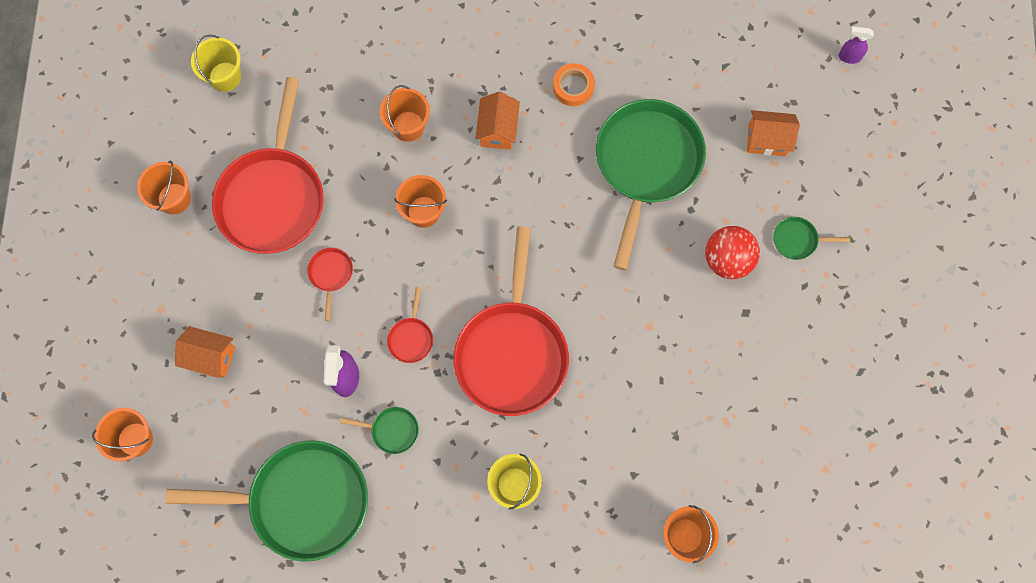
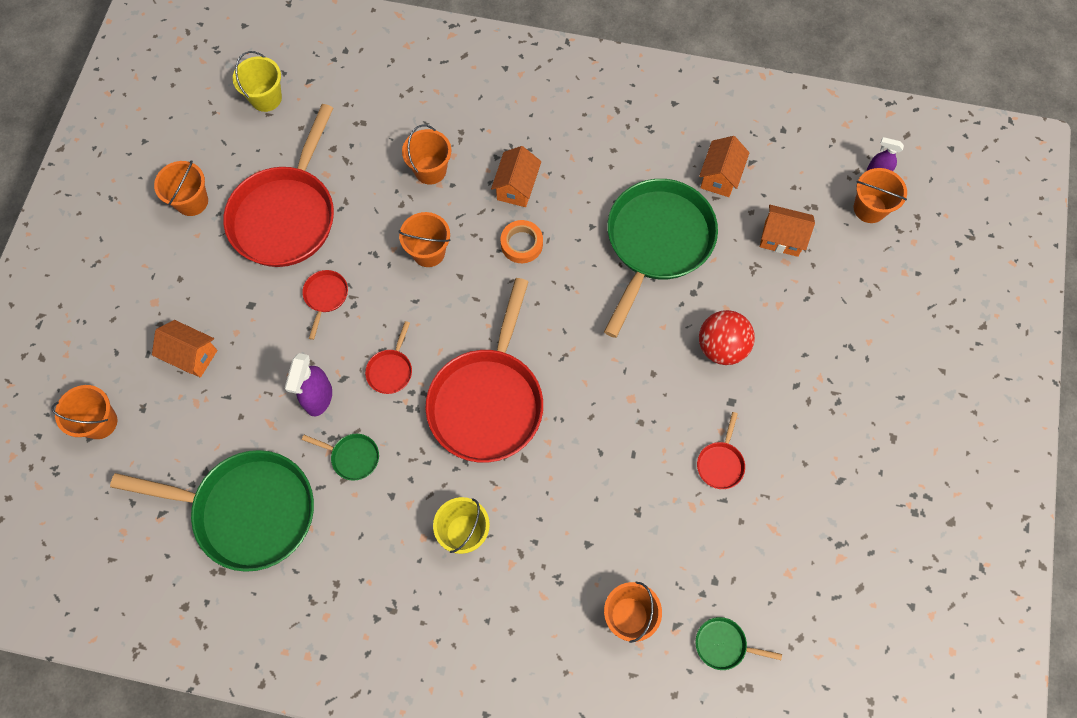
camera: 10 degrees right, 5 degrees down
(573, 87) = (598, 159): orange tape -> orange tape (521, 244)
(696, 86) = (720, 177): none -> orange house
(745, 375) = (720, 463): none -> red pan
(797, 240) = (796, 339): green pan -> green pan (723, 645)
(847, 95) = (869, 208): none -> orange bucket

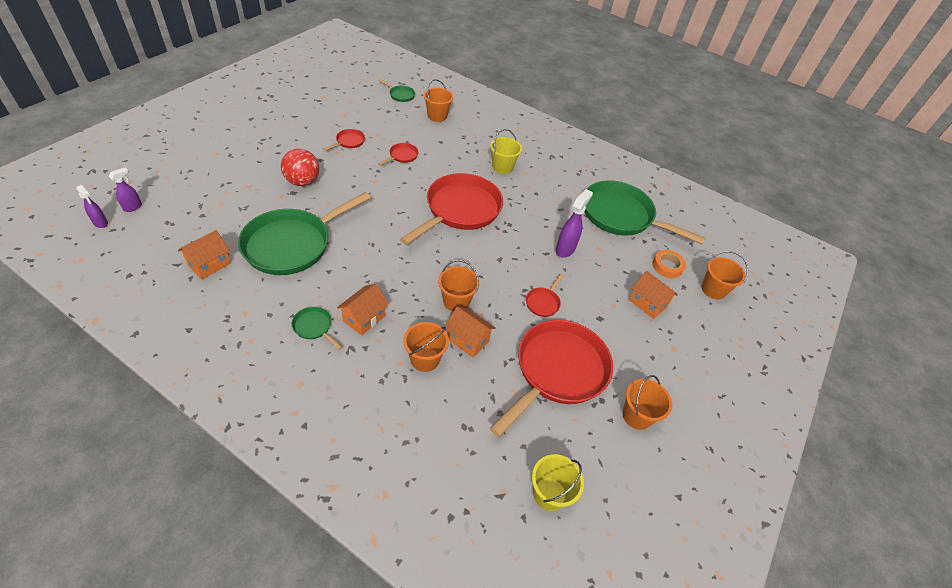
camera: 165 degrees left, 20 degrees down
(352, 457) = (553, 216): green pan -> green pan (314, 327)
(391, 370) = (513, 246): red pan -> red pan (402, 156)
(521, 244) = (386, 280): orange tape -> orange tape (667, 266)
(781, 238) = (209, 215): orange house -> orange house (468, 340)
(869, 208) = (133, 207): orange bucket -> purple spray bottle

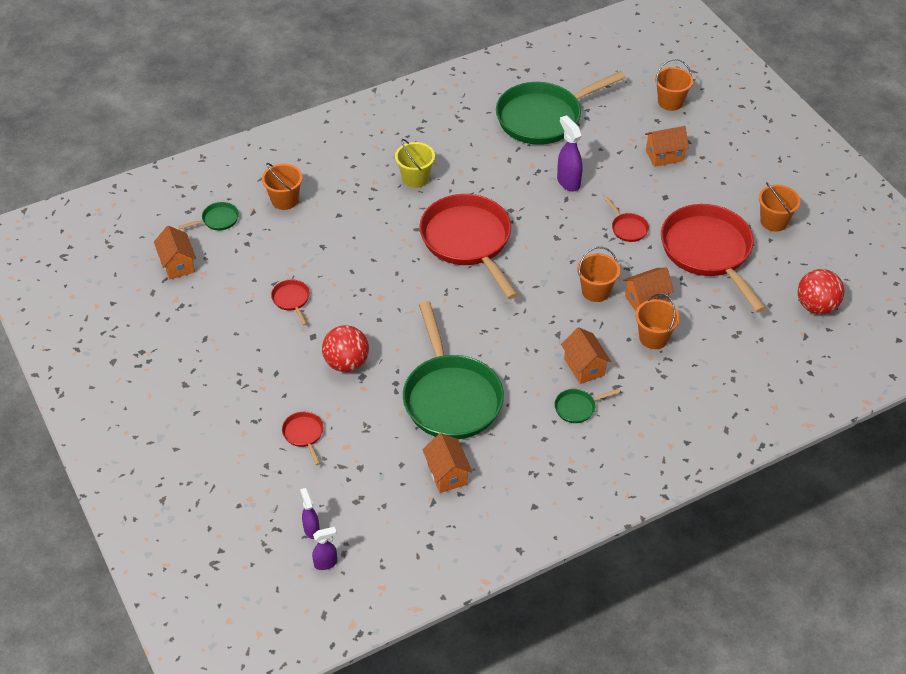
camera: 55 degrees left, 0 degrees up
(352, 90) = (178, 264): none -> orange house
(402, 156) = (347, 259): red pan -> red pan (304, 434)
(549, 494) = (816, 306): yellow bucket -> red ball
(667, 266) = (627, 118): orange tape -> none

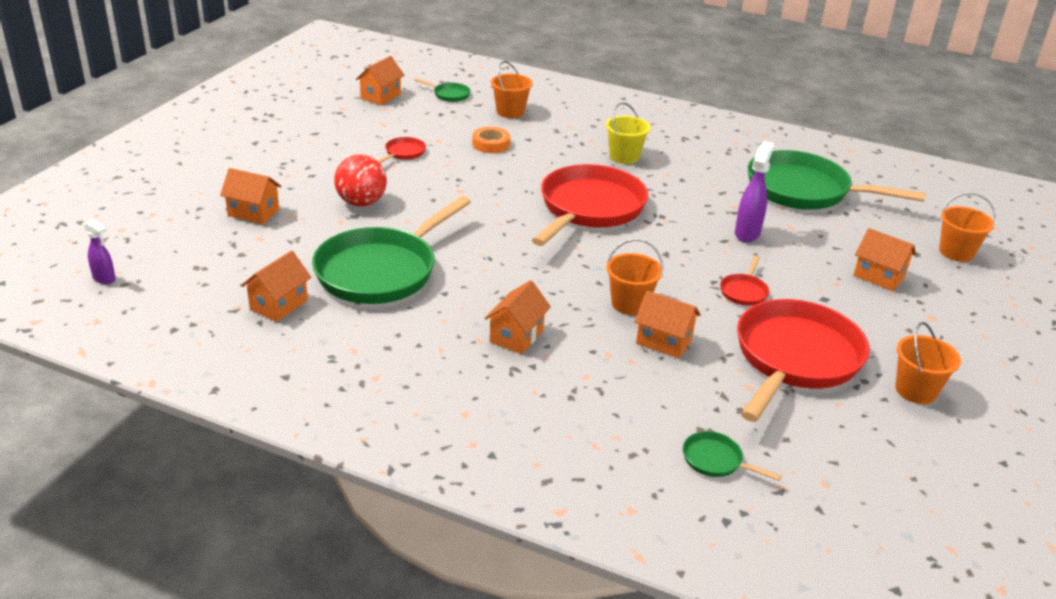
camera: 50 degrees right, 15 degrees down
(304, 434) = (253, 212): red pan -> orange house
(311, 529) = (140, 256): purple spray bottle -> none
(326, 241) = (491, 144): none -> orange tape
(577, 408) = (454, 353): green pan -> green pan (715, 460)
(653, 338) = (617, 368): orange bucket -> none
(816, 306) = (840, 481): red ball -> none

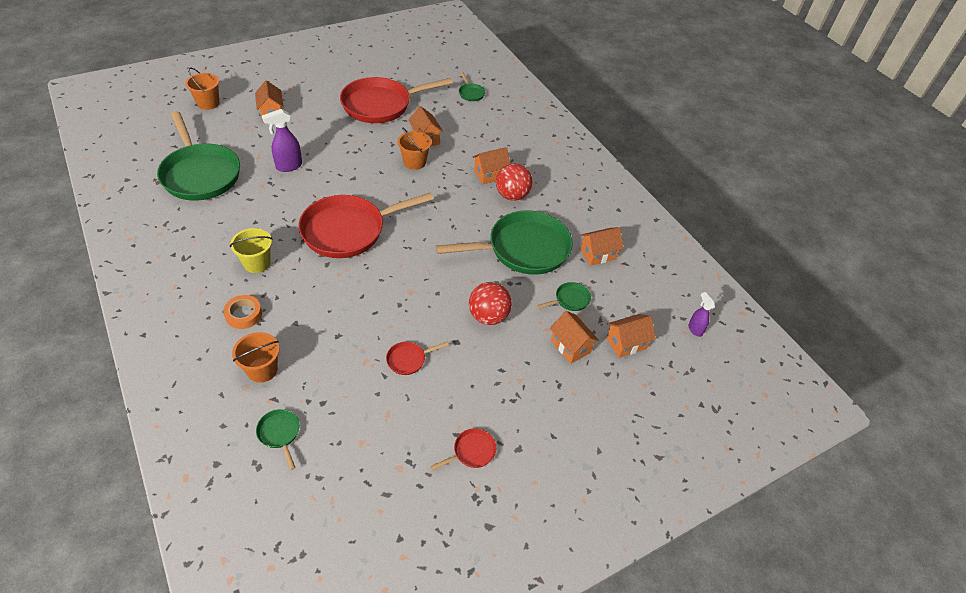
camera: 145 degrees left, 15 degrees up
(282, 247) = (570, 300): none -> green pan
(380, 96) = (345, 471): orange house -> orange house (626, 343)
(457, 323) = (512, 195): none -> red ball
(491, 144) = (331, 332): orange tape -> orange tape (243, 314)
(744, 291) = (349, 140): red pan -> red pan (471, 452)
(916, 390) = (355, 73): orange bucket -> none

